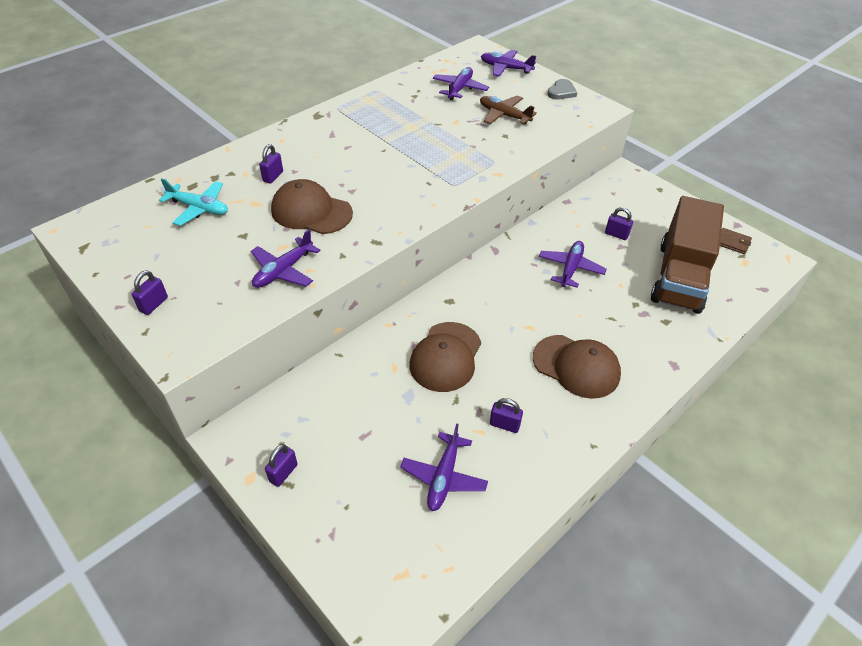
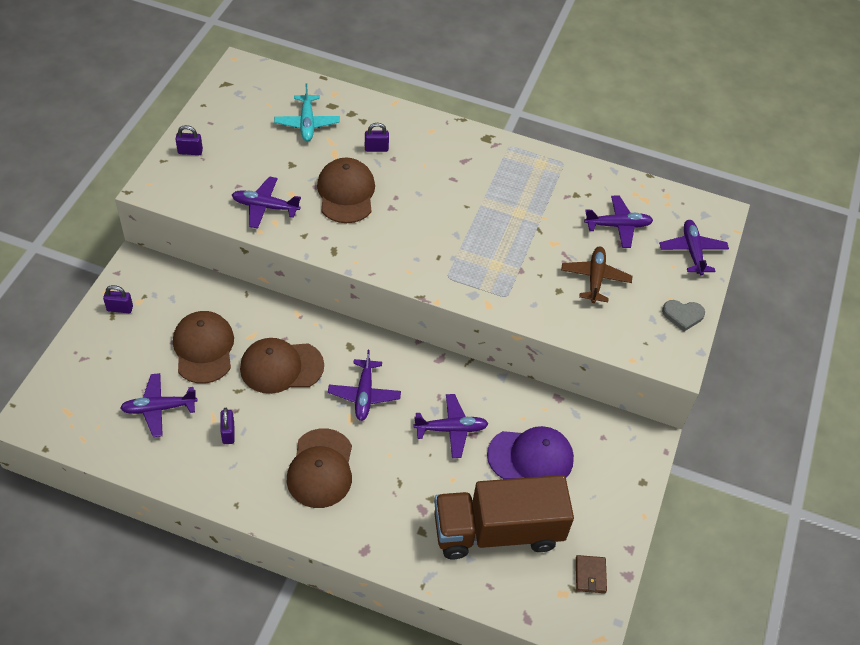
camera: 60 degrees right, 5 degrees up
(387, 412) = (203, 348): none -> brown cap
(508, 309) = (364, 394): none -> purple plane
(616, 234) = (531, 457): purple padlock -> purple cap

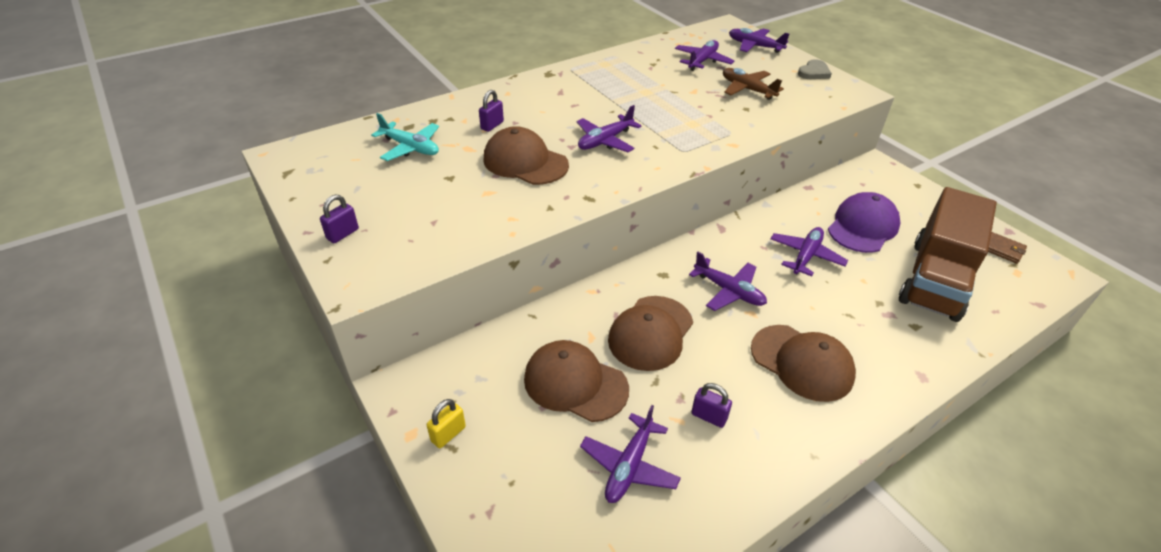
camera: 50 degrees left, 10 degrees down
(120, 308) = (448, 434): purple padlock -> yellow padlock
(265, 207) = (484, 216): purple plane -> purple plane (605, 141)

